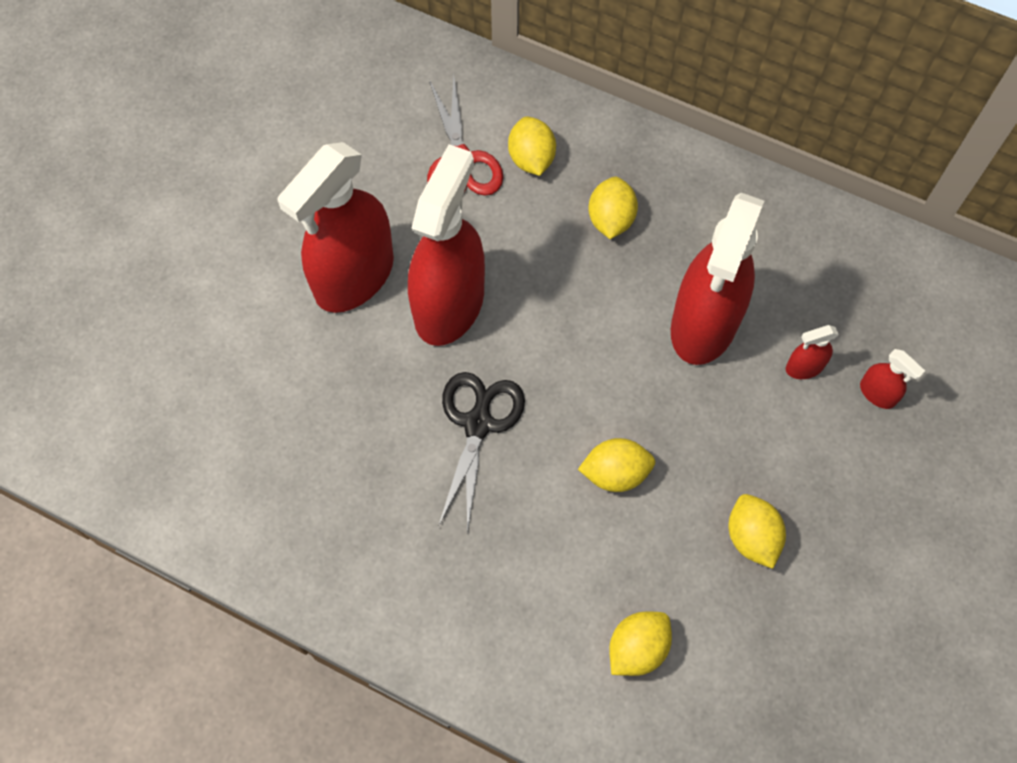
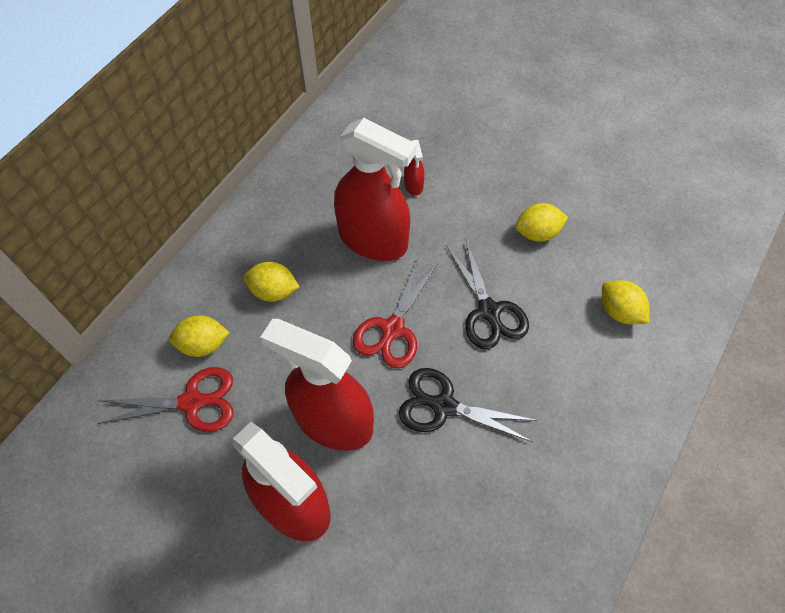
camera: 85 degrees left, 5 degrees down
(575, 358) = (393, 329): none -> red scissors
(615, 473) = (489, 311): yellow lemon -> black scissors
(877, 393) = (436, 148): red spray bottle -> none

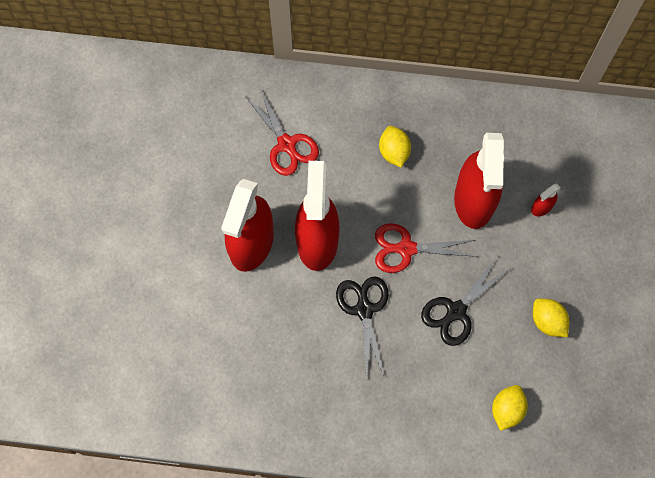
camera: 65 degrees right, 10 degrees up
(203, 344) = (330, 128): yellow lemon -> none

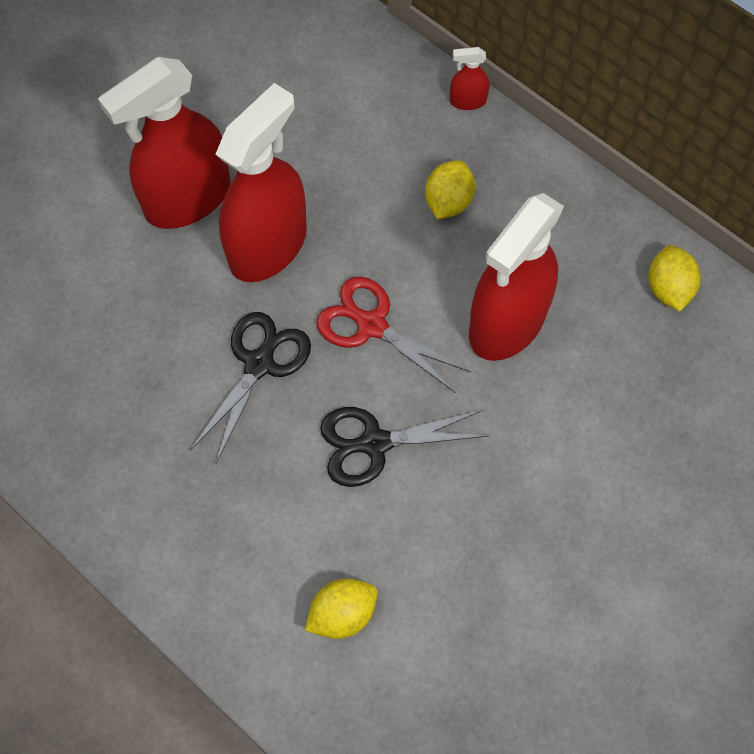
camera: 35 degrees right, 5 degrees down
(286, 144) = (322, 114): red scissors -> none
(541, 207) = (592, 388): red spray bottle -> red spray bottle (467, 101)
(547, 321) = (487, 538): yellow lemon -> yellow lemon (668, 288)

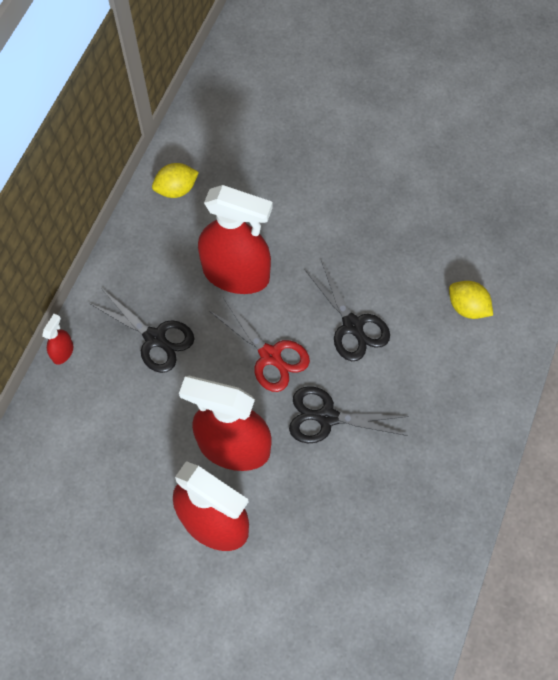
camera: 110 degrees left, 0 degrees up
(371, 325) = (270, 355): red scissors -> red scissors turned 60 degrees counterclockwise
(448, 202) = (155, 338): yellow lemon -> black scissors
(467, 101) = (63, 352): red spray bottle -> red spray bottle turned 135 degrees counterclockwise

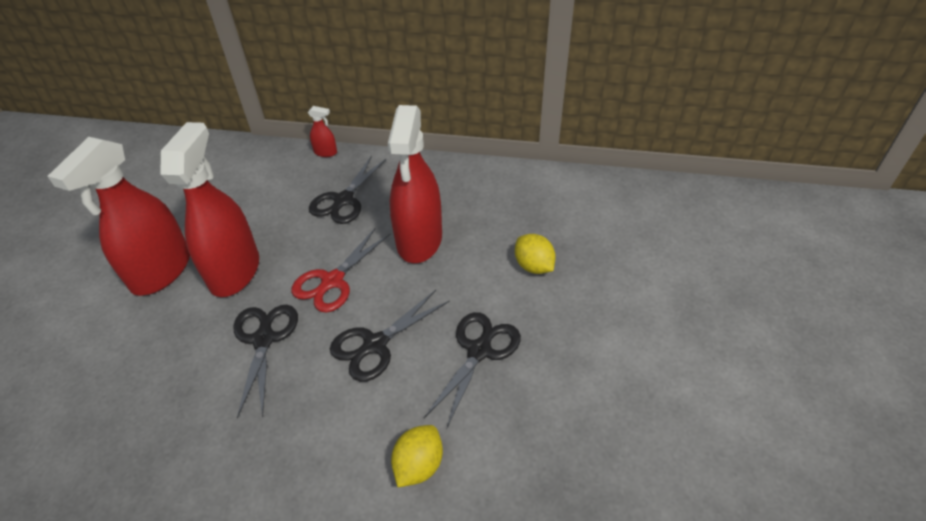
camera: 80 degrees right, 20 degrees down
(176, 189) = (500, 184): yellow lemon -> yellow lemon (533, 266)
(375, 248) = (479, 351): none -> black scissors

